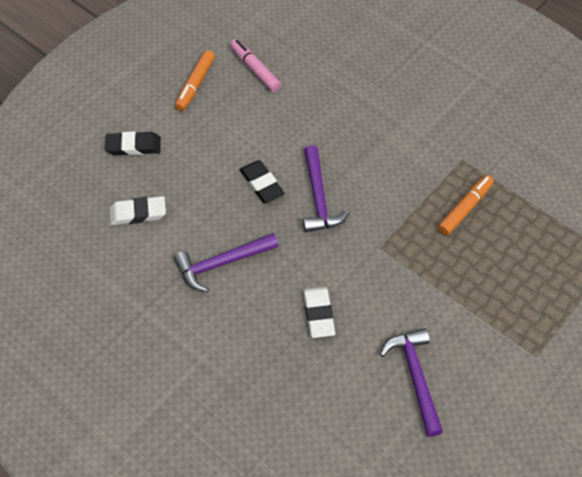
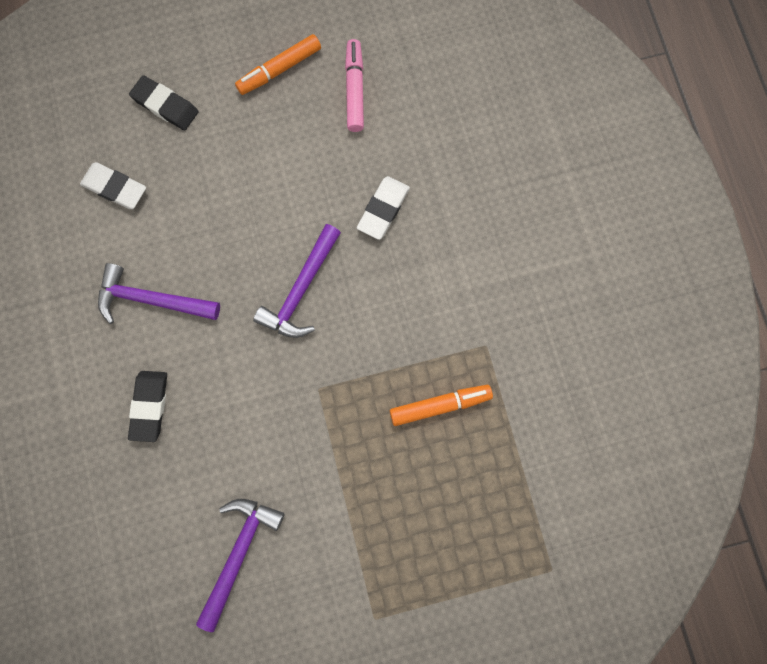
camera: 35 degrees right, 20 degrees up
(262, 184) = (257, 235): black eraser -> black eraser (149, 406)
(318, 314) = (201, 420): white eraser -> white eraser (383, 209)

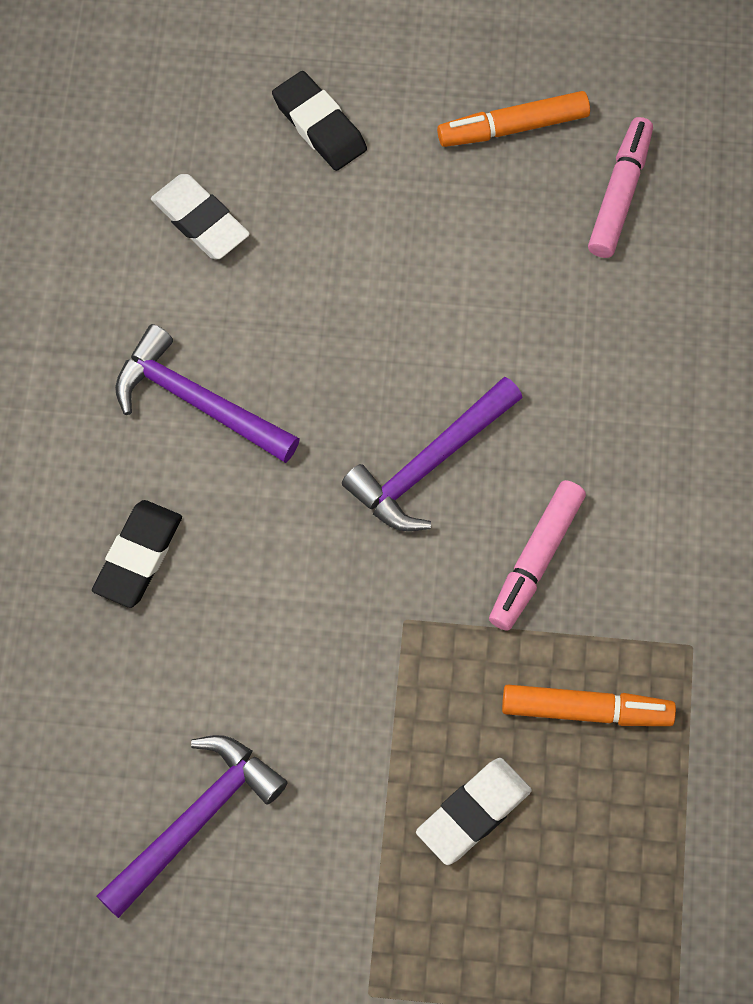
camera: 20 degrees right, 10 degrees down
(381, 325) = (536, 559): none -> pink marker
(383, 209) = (601, 387): white eraser -> white eraser (473, 813)

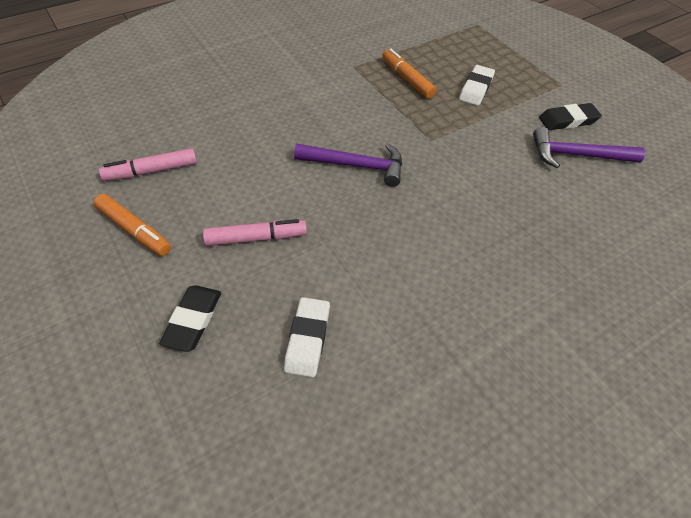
camera: 130 degrees left, 15 degrees down
(138, 556) = (510, 240): black eraser -> black eraser (568, 120)
(197, 402) = (414, 267): purple hammer -> none
(473, 813) = (476, 88): white eraser -> white eraser turned 75 degrees counterclockwise
(536, 559) = (364, 116): pink marker -> pink marker (255, 238)

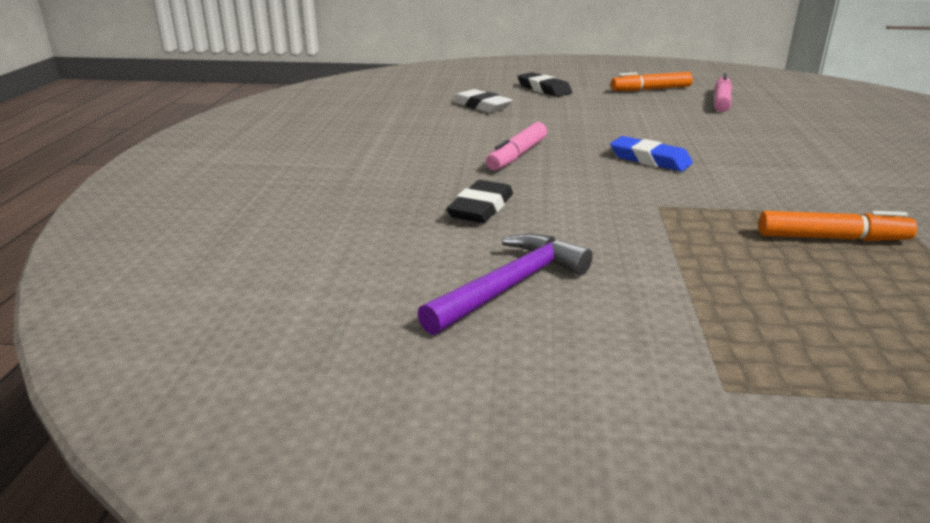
camera: 130 degrees right, 25 degrees down
(255, 238) = (597, 112): pink marker -> pink marker (517, 155)
(356, 166) = (650, 159): purple hammer -> blue eraser
(476, 88) = (769, 282): white eraser -> none
(568, 120) = (599, 326): black eraser -> black eraser (481, 208)

